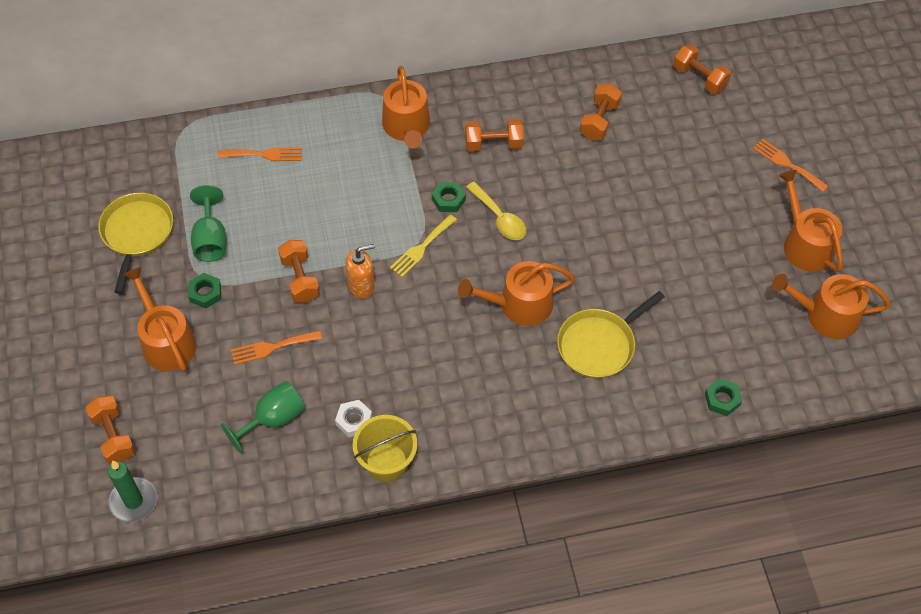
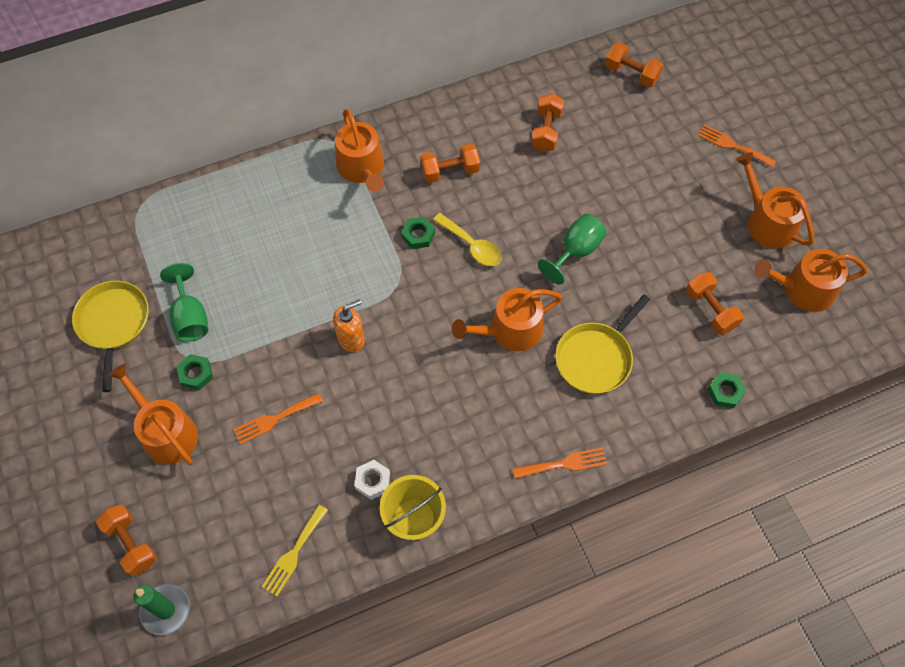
camera: 10 degrees left, 5 degrees up
(264, 154) = (226, 219): orange fork -> orange fork (564, 464)
(273, 419) = (291, 495): green goblet -> green goblet (576, 251)
(300, 279) = (288, 342): orange dumbbell -> orange dumbbell (710, 310)
(421, 248) = (402, 289): yellow fork -> yellow fork (294, 553)

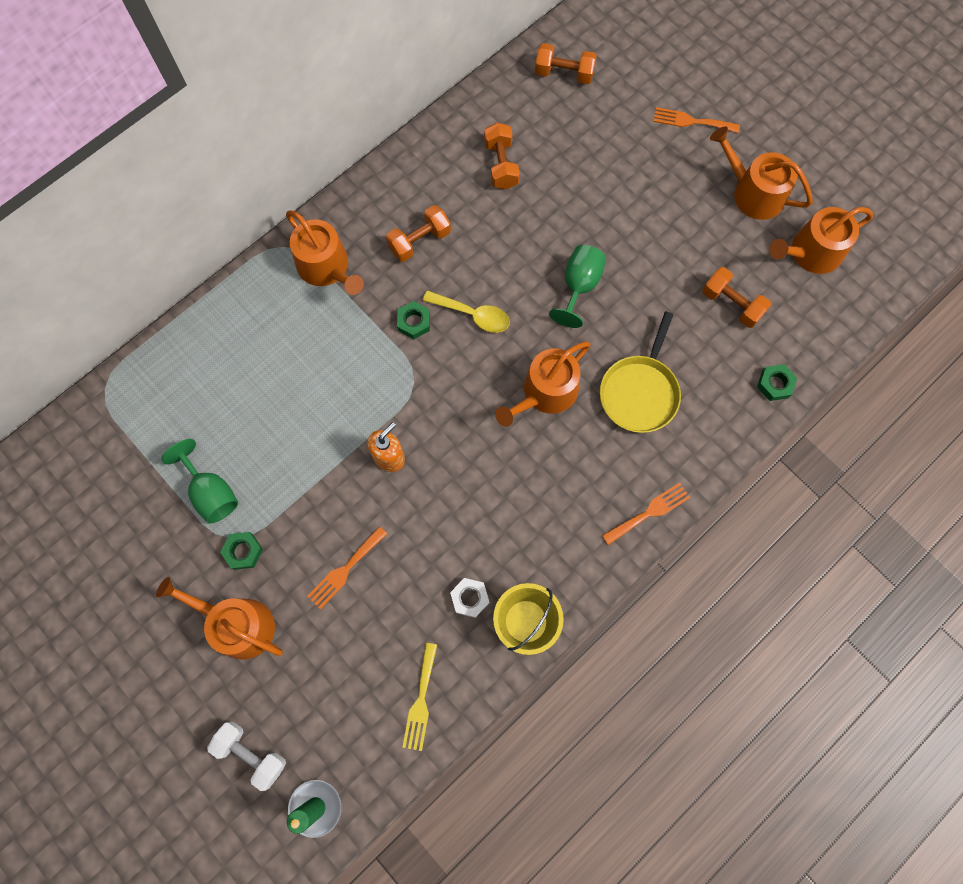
camera: 20 degrees left, 10 degrees up
(113, 323) = (132, 528): yellow pan -> none
(131, 544) = (251, 754): orange dumbbell -> white dumbbell

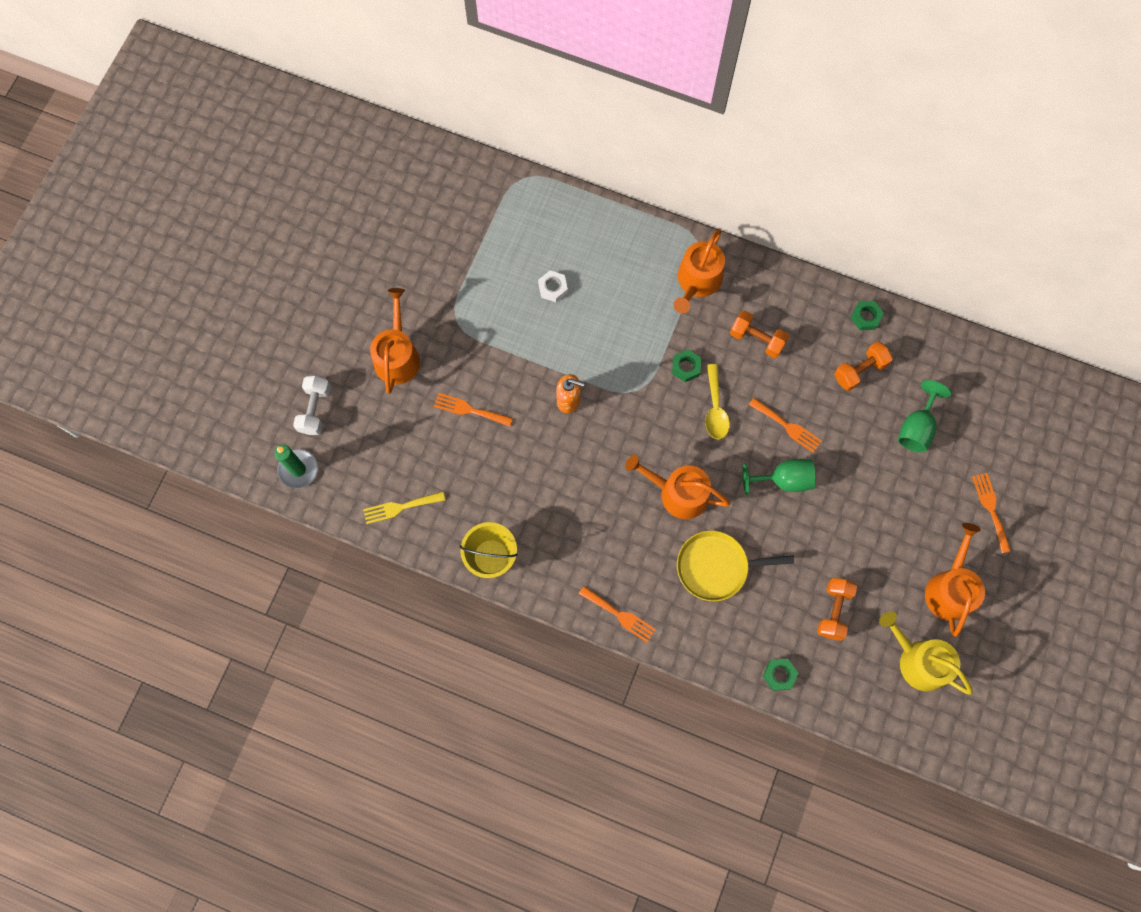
camera: 65 degrees right, 0 degrees up
(211, 492) = (482, 290): green goblet -> green goblet (916, 428)
(243, 551) = (450, 333): green nut -> green nut (866, 317)
(470, 598) = (490, 508): white nut -> white nut (553, 288)
(525, 256) = (787, 426): none -> orange fork
(564, 74) = (976, 383): orange dumbbell -> none
(810, 253) = (918, 661): orange watering can -> yellow watering can

